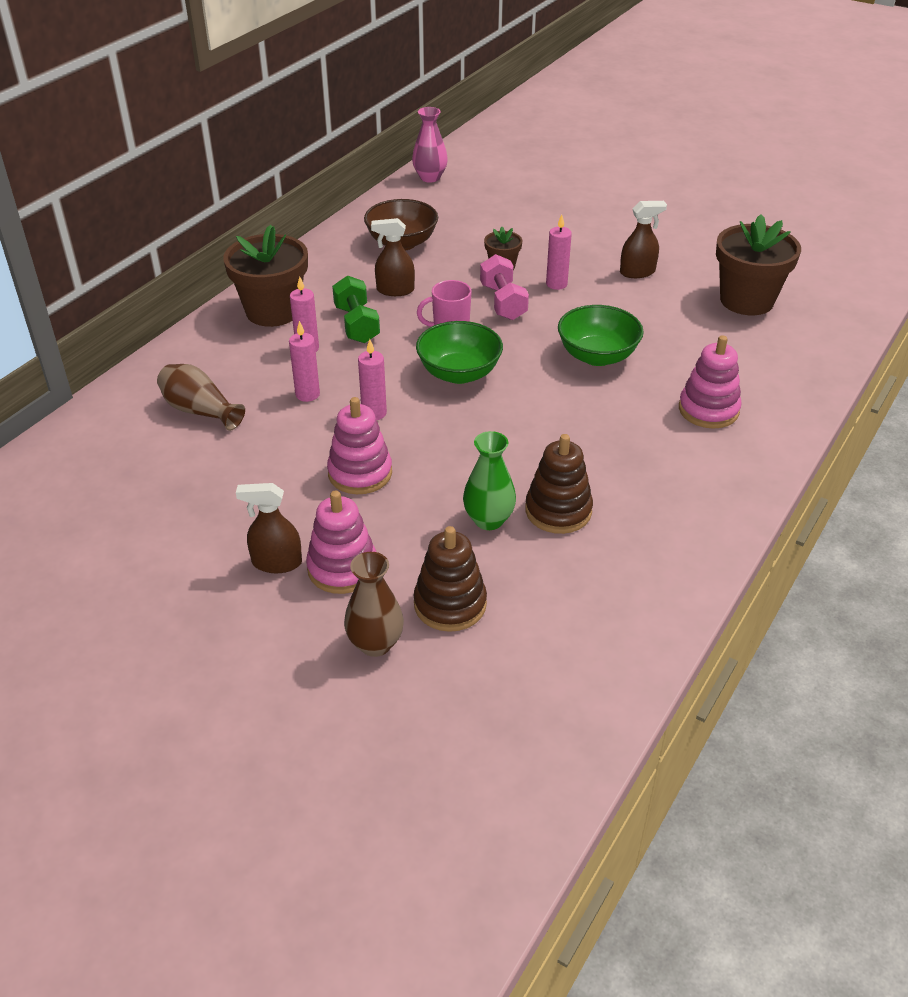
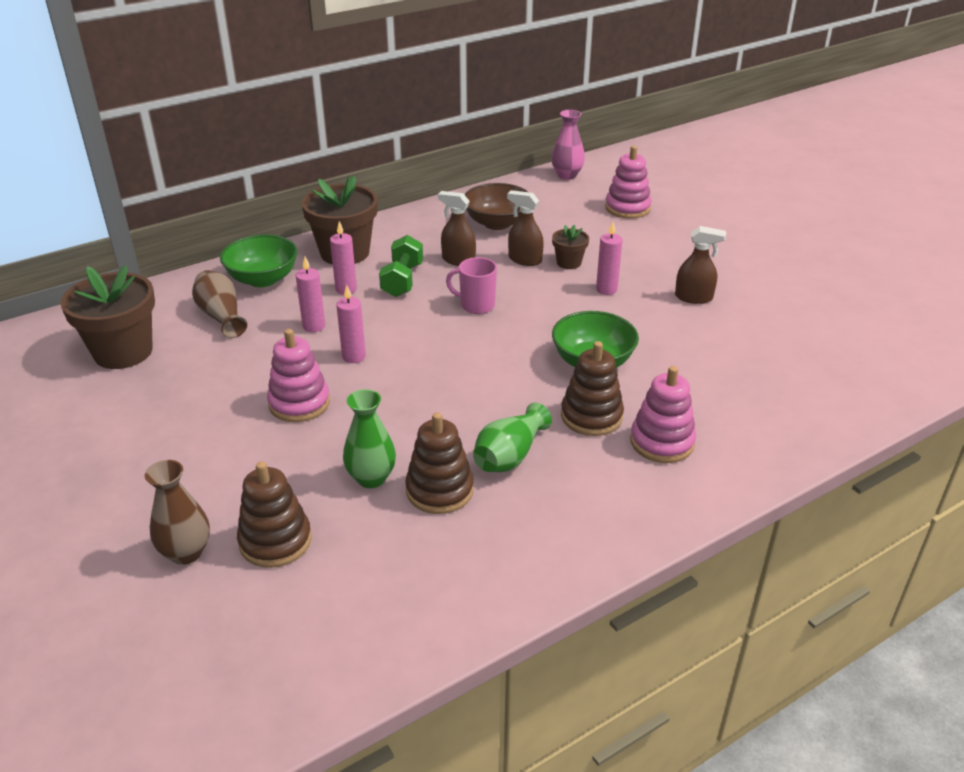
camera: 25 degrees right, 5 degrees down
(276, 562) = (171, 456): brown spray bottle -> brown spray bottle (524, 260)
(342, 568) = (216, 478): pink stacking toy -> pink stacking toy (627, 208)
(459, 373) = (454, 343): green bowl -> green bowl (263, 279)
(503, 302) = (544, 293): pink dumbbell -> none
(593, 461) = (510, 456): none -> green vase
(634, 405) = (591, 416): none -> brown stacking toy
(746, 300) = (786, 350): brown flower pot -> brown flower pot (123, 352)

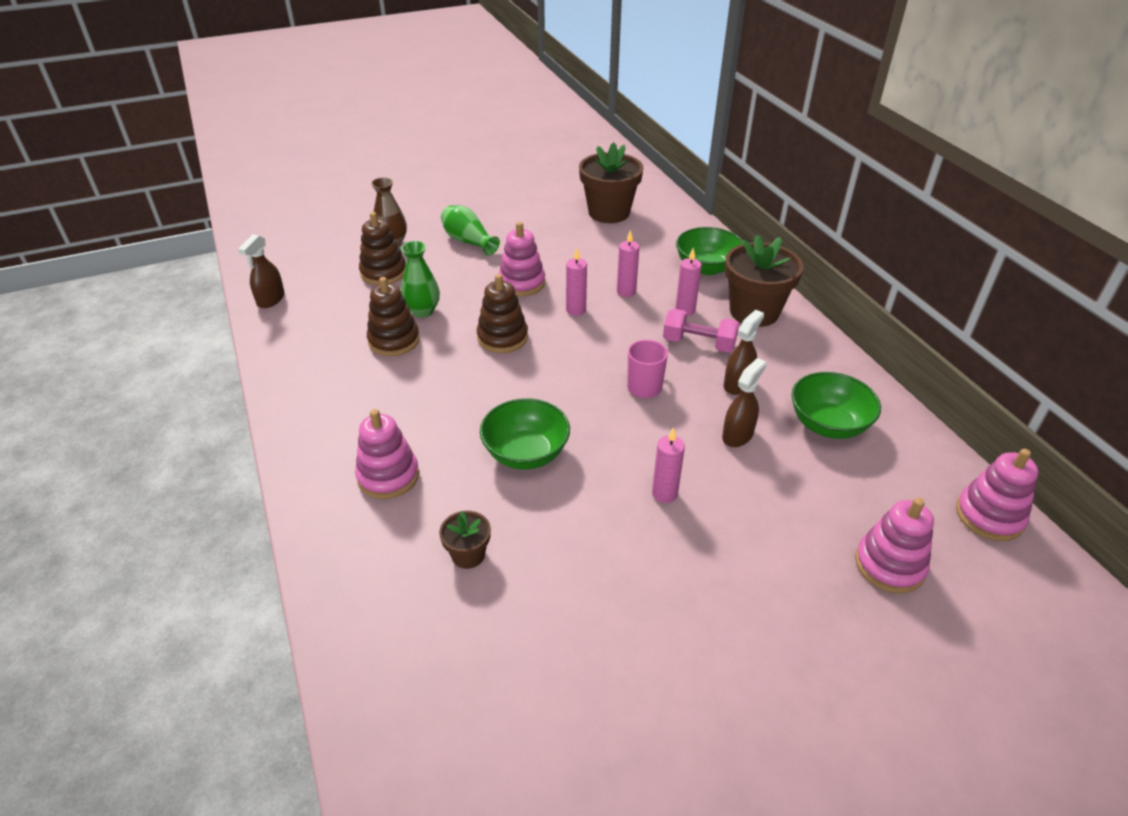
camera: 100 degrees right, 5 degrees up
(221, 316) = (650, 249): brown vase -> none
(402, 280) = (698, 344): green dumbbell -> pink dumbbell
(497, 223) = (828, 424): brown bowl -> green bowl
(510, 456) = (414, 379): green vase -> green vase (468, 241)
(567, 175) = (989, 516): pink vase -> pink stacking toy
(569, 263) = (729, 472): brown flower pot -> brown flower pot (468, 555)
(591, 416) = (444, 436): brown stacking toy -> brown stacking toy (502, 337)
(694, 297) = (635, 575): brown spray bottle -> brown spray bottle (271, 299)

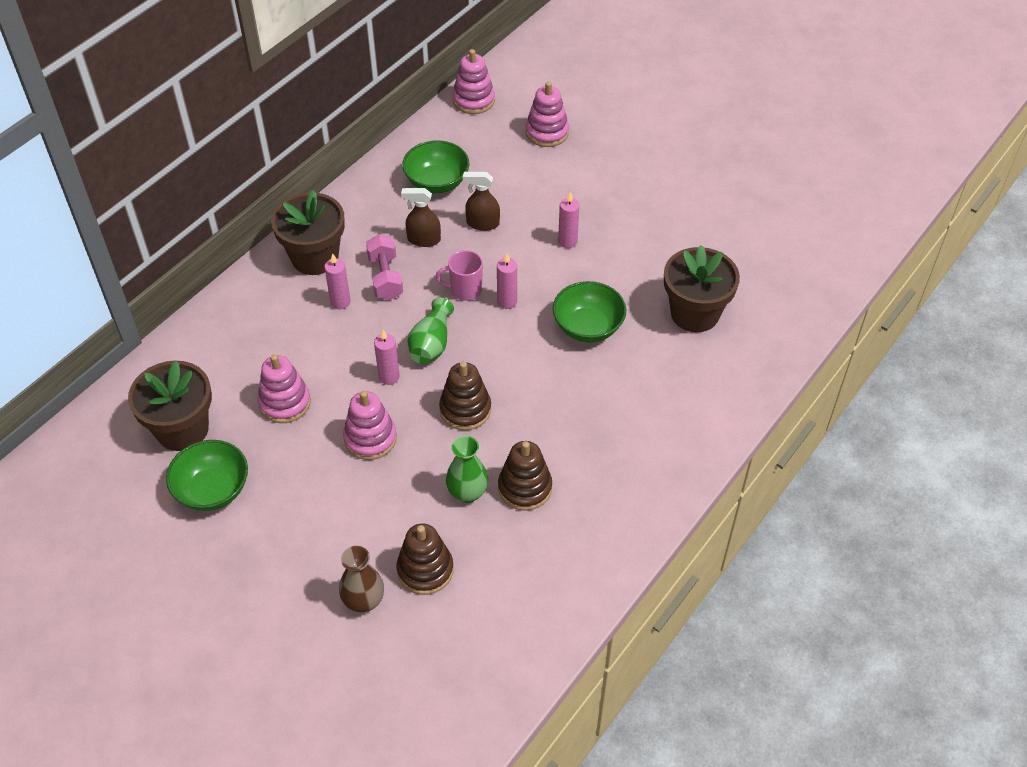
camera: 120 degrees left, 10 degrees up
(271, 299) = (537, 642): brown spray bottle -> none
(388, 476) = (670, 393): pink stacking toy -> pink stacking toy (285, 403)
(468, 241) = (317, 528): green vase -> green vase (431, 344)
(468, 555) = (694, 313): brown flower pot -> brown flower pot, size x2.03
(626, 292) = (336, 353): pink candle -> pink candle (507, 301)
(707, 267) = (257, 310): green bowl -> green bowl (213, 490)

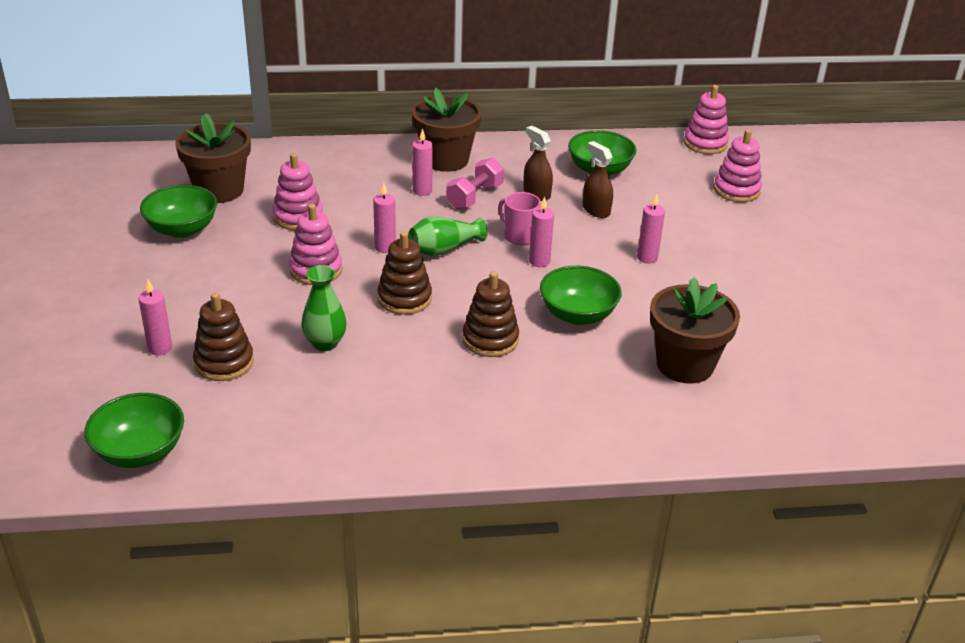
camera: 45 degrees right, 15 degrees down
(364, 601) = (160, 348): brown vase -> pink candle
(478, 685) = (140, 452): none -> green bowl
(525, 488) = (368, 370): brown stacking toy -> brown stacking toy (490, 339)

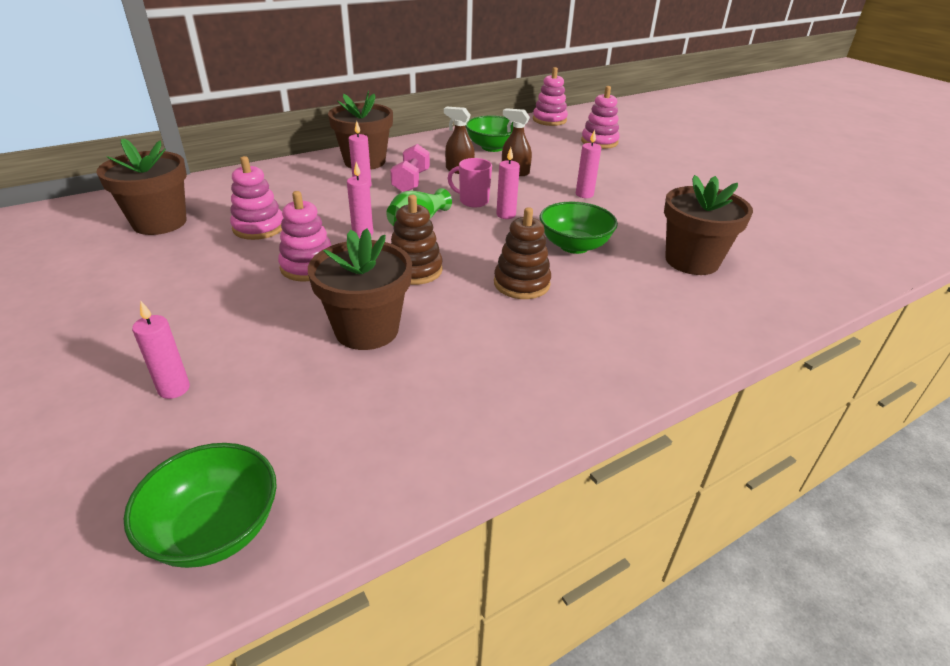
camera: 25 degrees left, 0 degrees up
(182, 229) = (136, 264): green bowl -> none
(224, 362) = (265, 381): brown stacking toy -> none
(325, 343) = (367, 330): green vase -> brown flower pot

